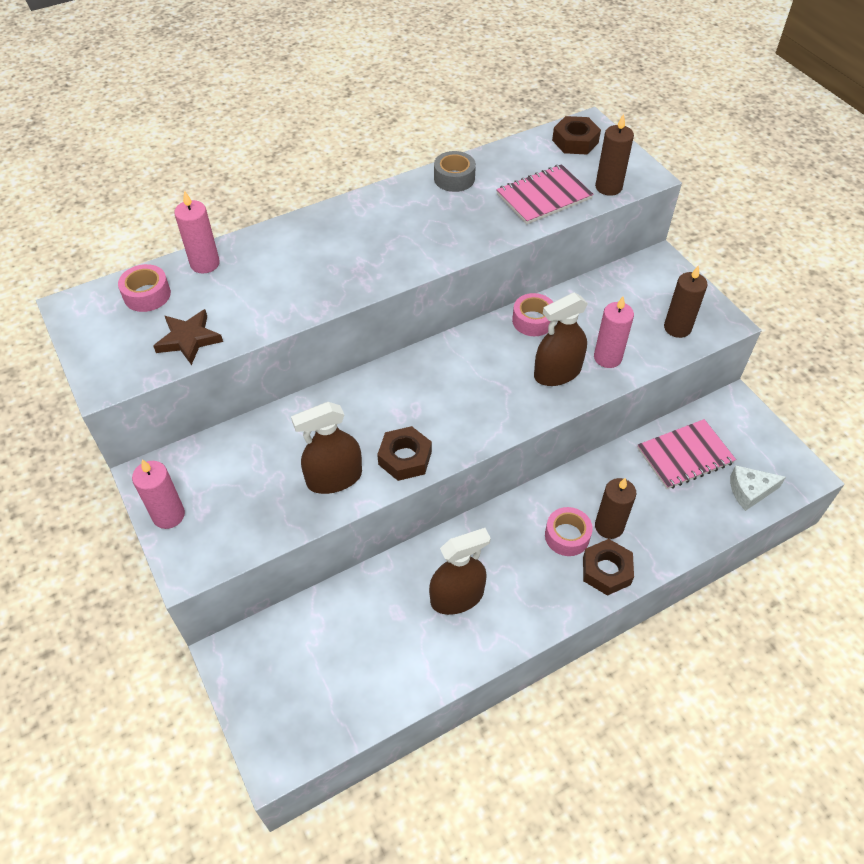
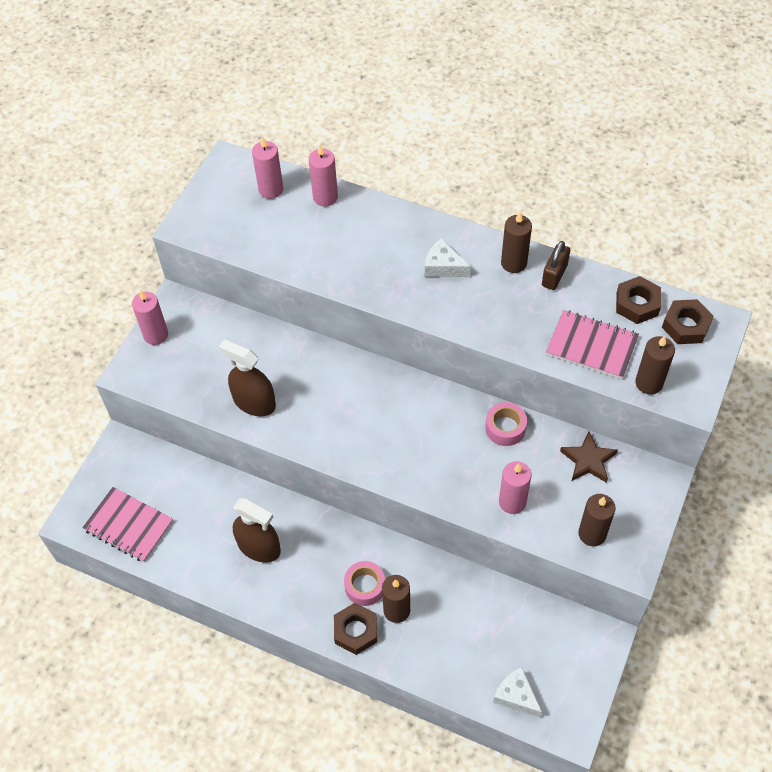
camera: 55 degrees right, 5 degrees up
(147, 295) = (271, 189): pink tape -> pink candle
(188, 339) = (253, 240): brown star -> brown star (588, 460)
(372, 233) = (443, 267): none -> white cheese
(405, 458) = (304, 431): brown nut -> brown nut (637, 304)
(416, 192) = (514, 263): none -> brown candle
(454, 178) = (554, 275): grey tape -> brown padlock
(557, 372) = (466, 477): brown spray bottle -> none
(685, 456) = (512, 627): pink notebook -> pink notebook (128, 525)

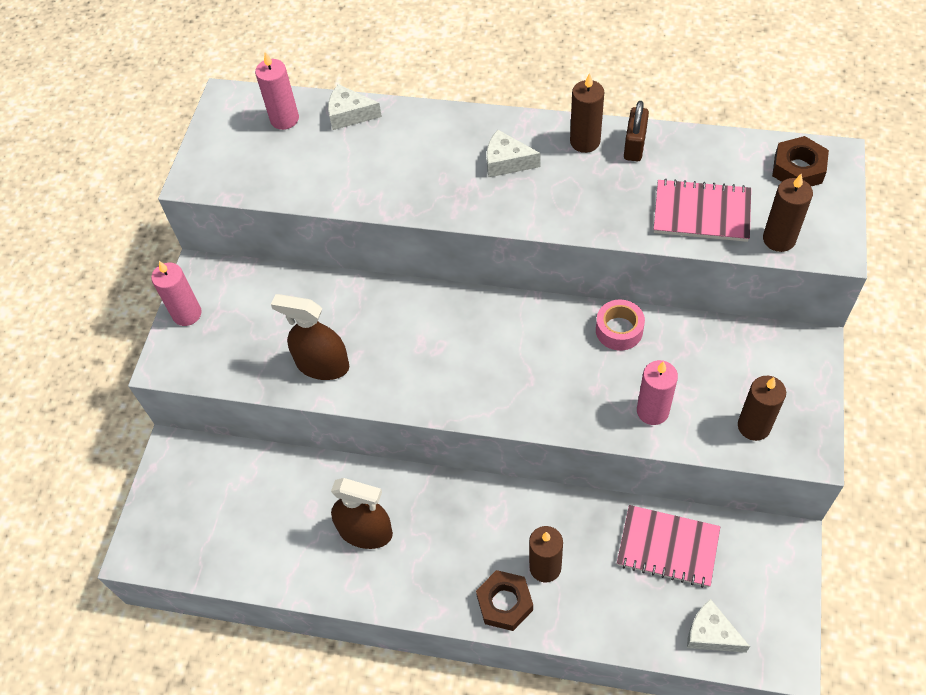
camera: 10 degrees left, 0 degrees up
(128, 525) = (205, 543): pink notebook -> pink notebook (668, 547)
(325, 197) = (349, 115): pink candle -> white cheese
(365, 586) = (501, 548): pink tape -> none
(588, 460) = (723, 345): brown star -> none
(637, 304) = (736, 157): brown nut -> none

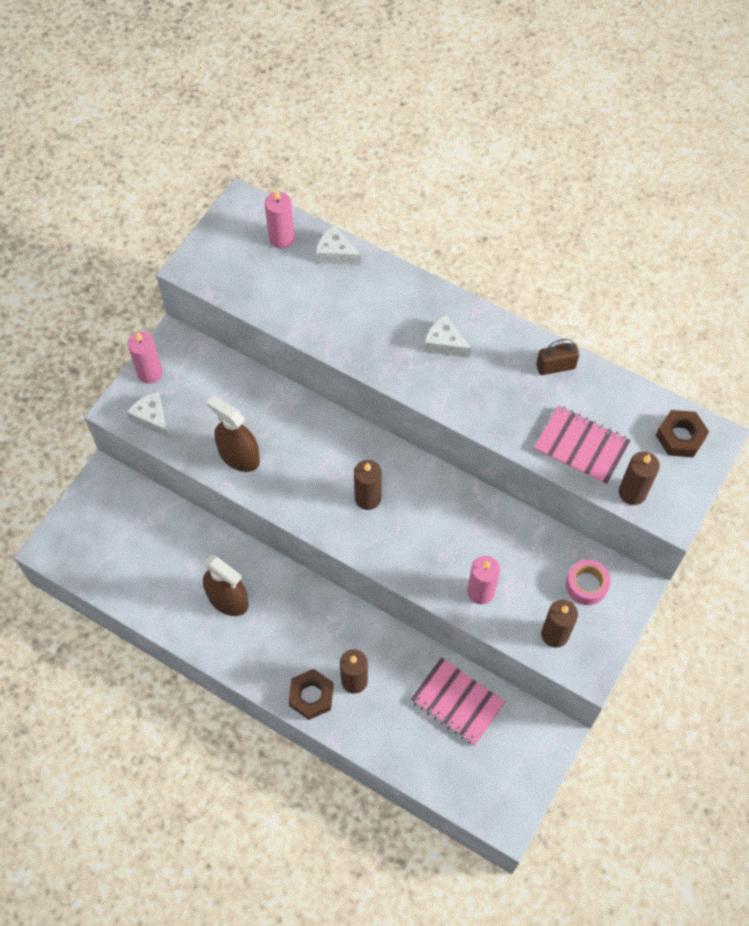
camera: 15 degrees right, 5 degrees up
(585, 141) = (516, 348): brown candle -> brown candle (367, 498)
(619, 330) = (485, 514): pink tape -> pink tape (586, 585)
(634, 145) = (555, 366): brown padlock -> brown padlock turned 45 degrees clockwise
(711, 634) = (459, 781): white cheese -> white cheese (151, 418)

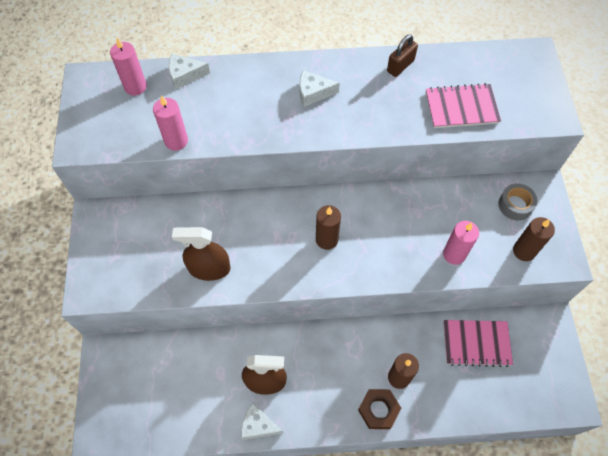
camera: 35 degrees left, 0 degrees up
(150, 373) = (92, 249): pink candle -> pink candle (176, 141)
(151, 418) = (119, 282): white cheese -> white cheese (258, 425)
(586, 585) = (515, 205): pink tape -> grey tape
(632, 492) = (519, 118): brown candle -> none
(680, 437) = (516, 65): brown nut -> none

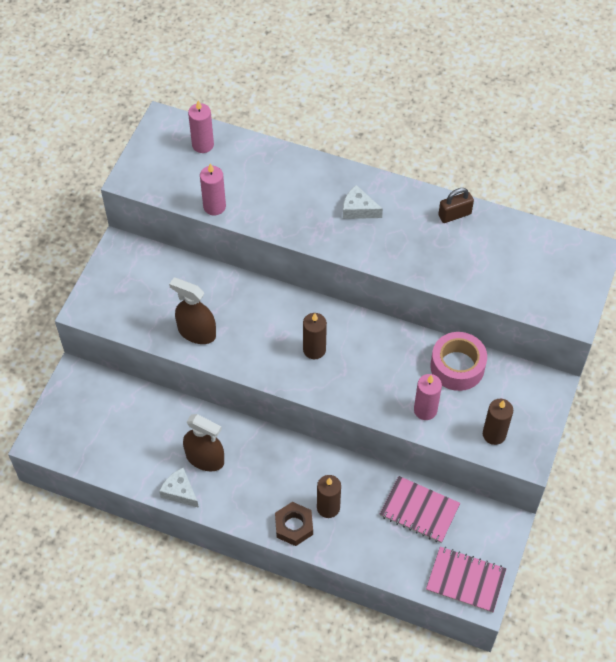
camera: 25 degrees right, 5 degrees down
(185, 75) = (251, 150): white cheese -> none
(458, 202) = (457, 367): none -> pink tape
(461, 107) = (489, 274): pink notebook -> pink notebook (465, 580)
(515, 205) = (512, 391): grey tape -> none

